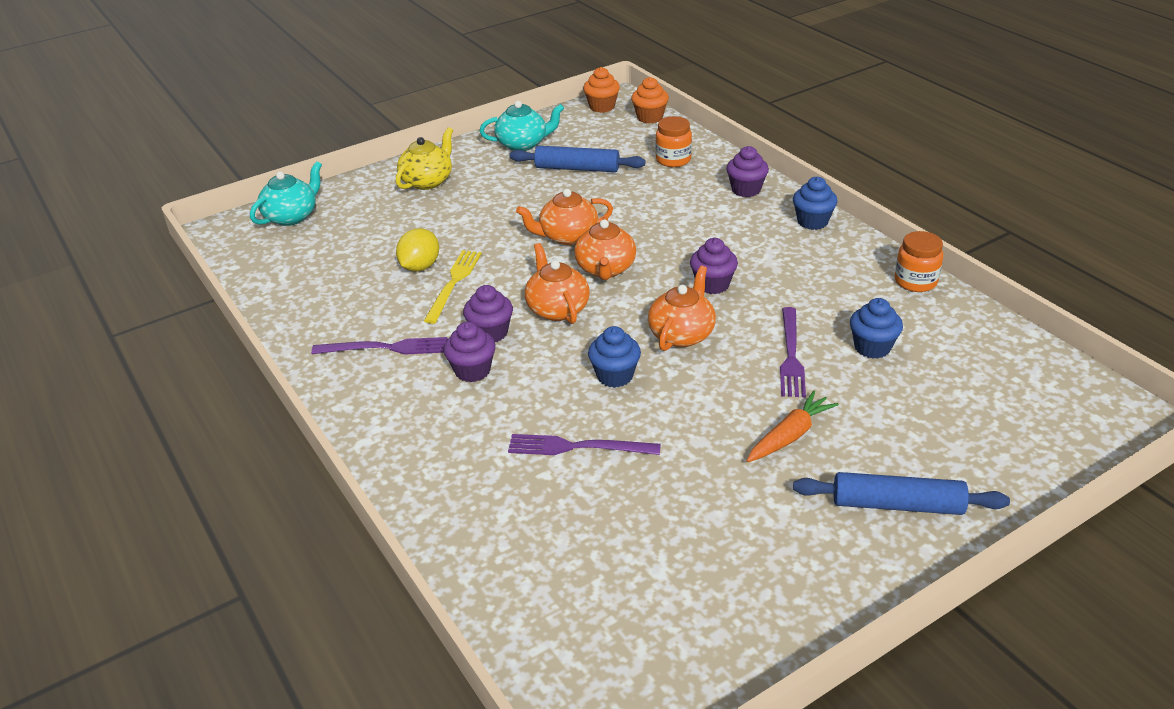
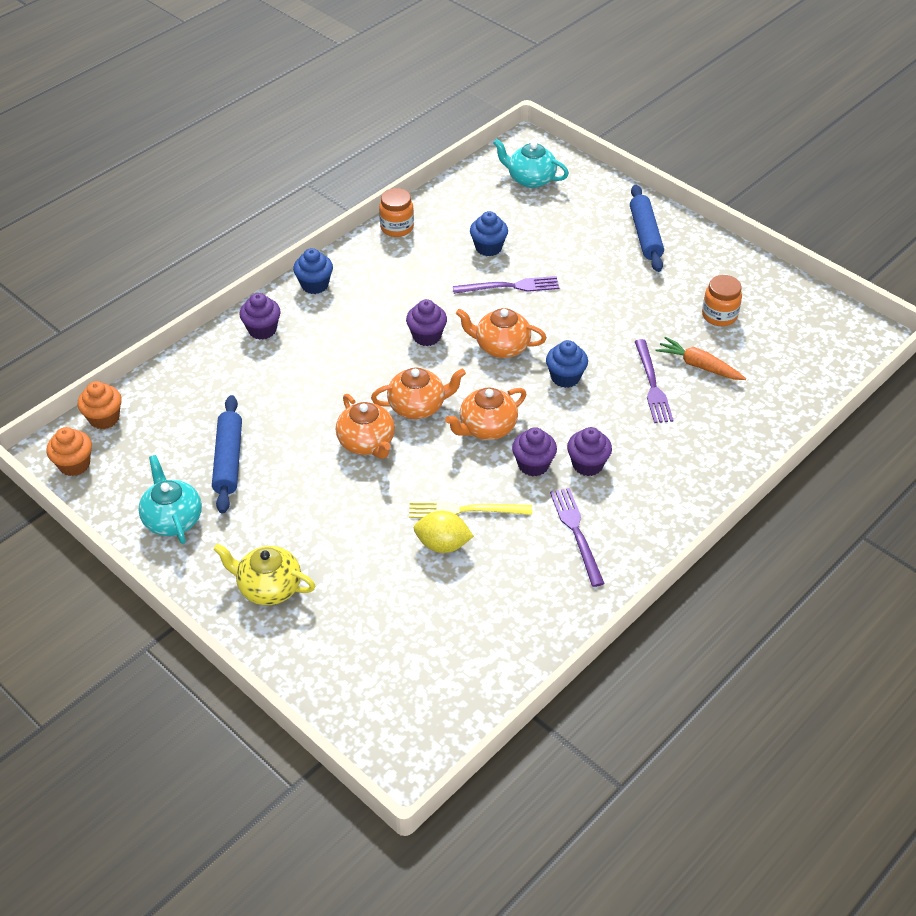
camera: 105 degrees left, 10 degrees up
(292, 216) = (365, 698): turquoise teapot -> turquoise teapot (530, 179)
(673, 160) = (204, 387): orange jar -> orange jar (719, 315)
(790, 435) = (599, 282): orange carrot -> orange carrot (699, 366)

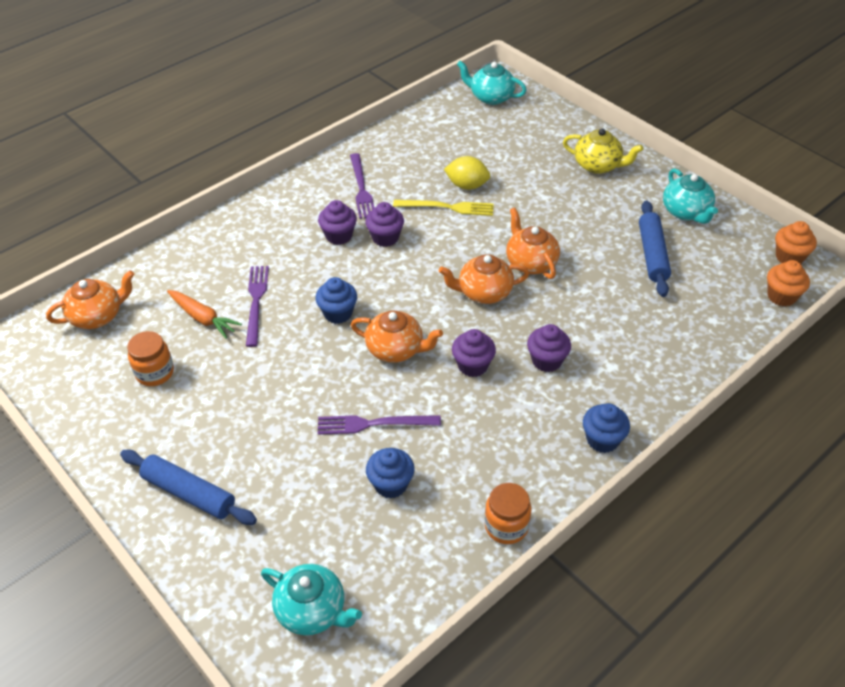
camera: 175 degrees left, 0 degrees up
(262, 330) = (651, 383): purple cupcake -> purple cupcake (546, 360)
(414, 718) = (491, 97): none -> turquoise teapot
(486, 428) = (421, 270): orange teapot -> orange teapot (97, 316)
(645, 235) = (189, 493): blue rolling pin -> blue rolling pin turned 60 degrees counterclockwise

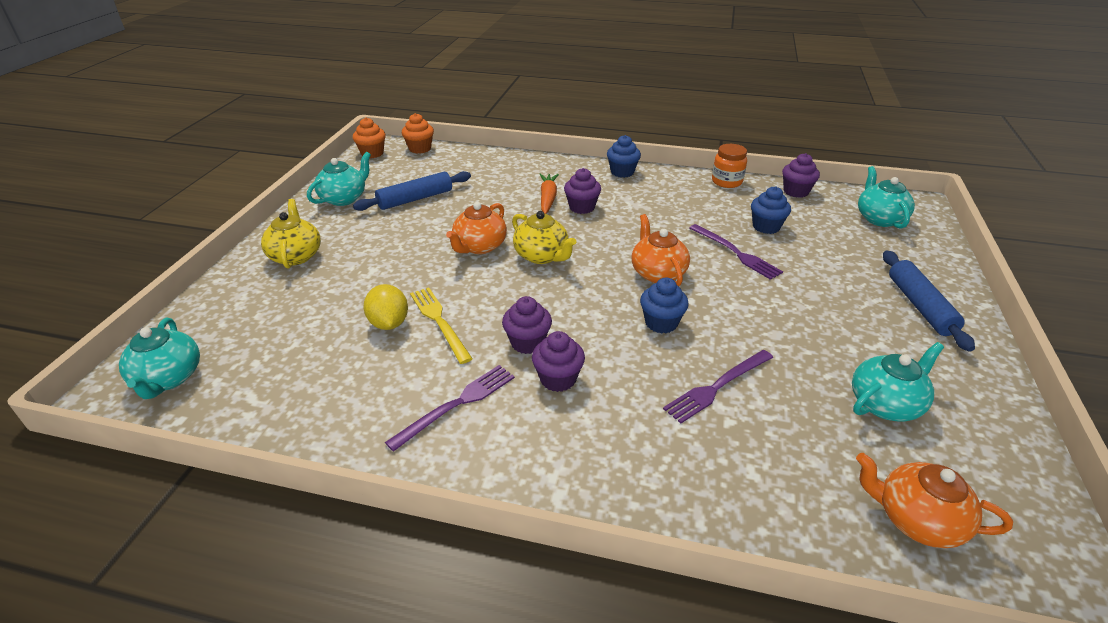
camera: 125 degrees left, 10 degrees down
(155, 373) = (885, 404): orange jar -> turquoise teapot
(203, 318) = (787, 415): orange carrot -> orange carrot (548, 198)
(472, 365) = (626, 233): purple cupcake -> purple cupcake (796, 191)
(483, 292) = (542, 256): orange teapot -> yellow teapot

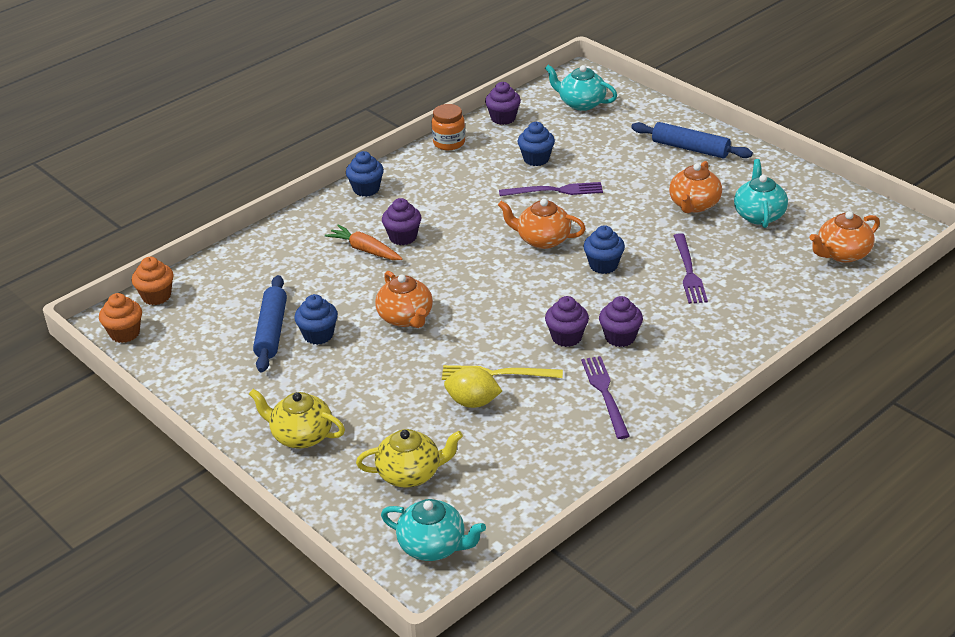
camera: 55 degrees left, 0 degrees up
(344, 198) = (214, 378): turquoise teapot -> none
(425, 218) = (318, 335): none -> blue cupcake
(542, 256) = (458, 288): yellow teapot -> yellow teapot (410, 474)
(833, 345) = (694, 205): none -> orange teapot

